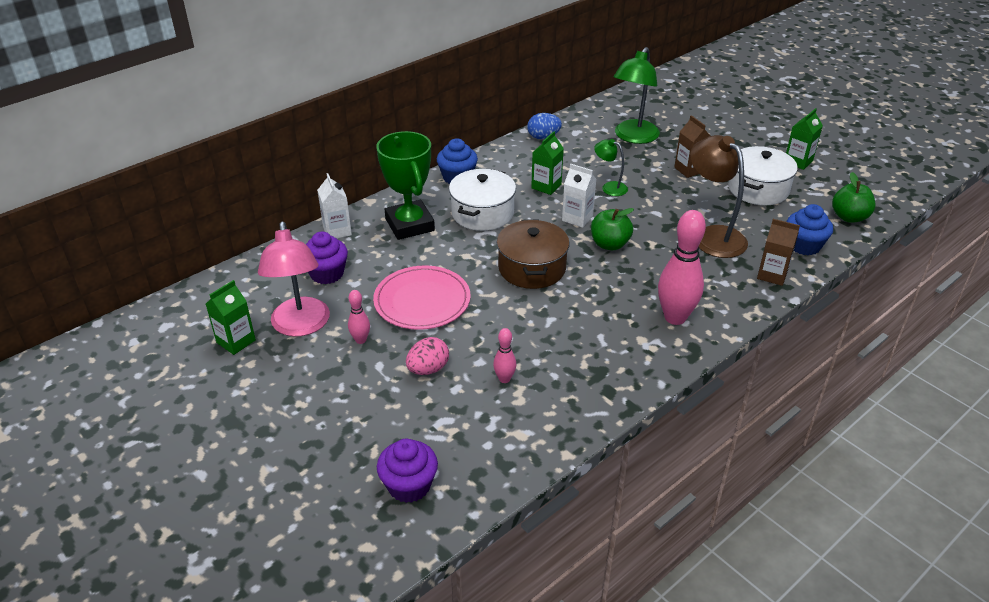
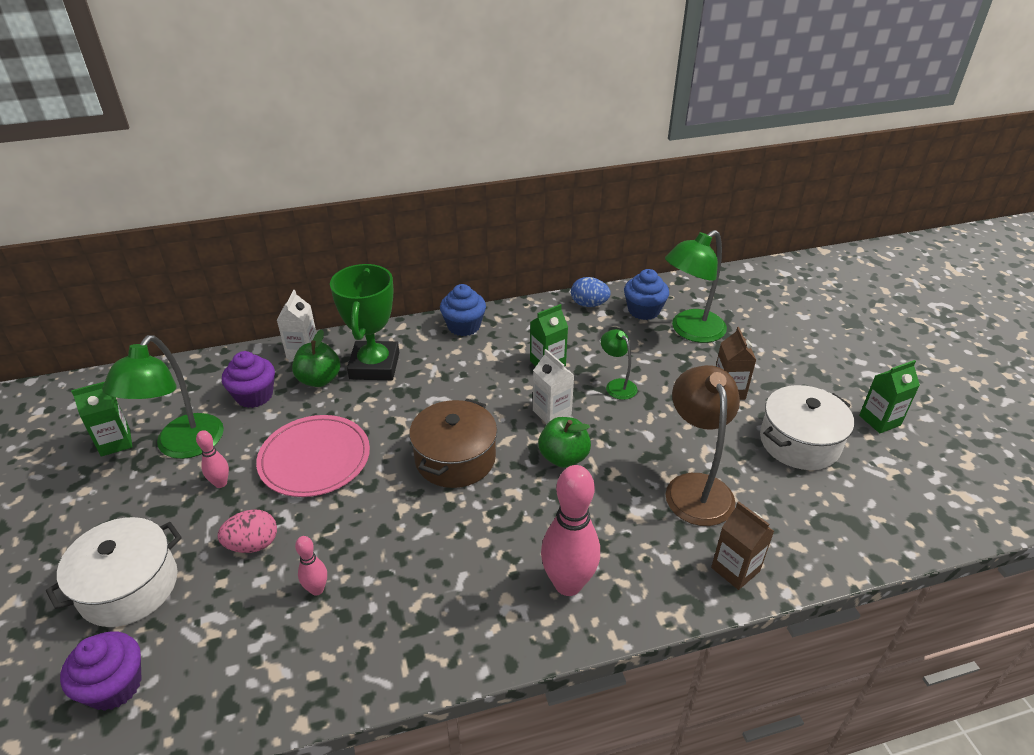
camera: 25 degrees right, 0 degrees up
(301, 326) = (183, 446): pink lamp -> green lamp
(482, 213) = (456, 375): white pot -> white pot (129, 586)
(804, 245) = (808, 541): blue cupcake -> blue cupcake (643, 310)
(849, 217) = (901, 521): green apple -> green apple (319, 380)

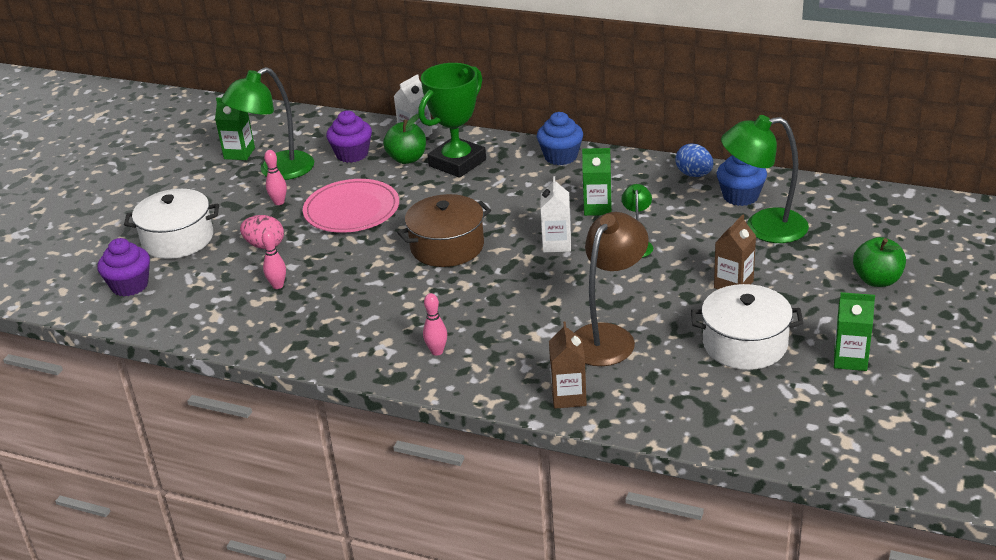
camera: 40 degrees right, 5 degrees down
(563, 457) = (528, 277): green apple -> green apple (877, 280)
(568, 584) = (437, 351): pink bowling pin -> pink bowling pin, size x0.49

